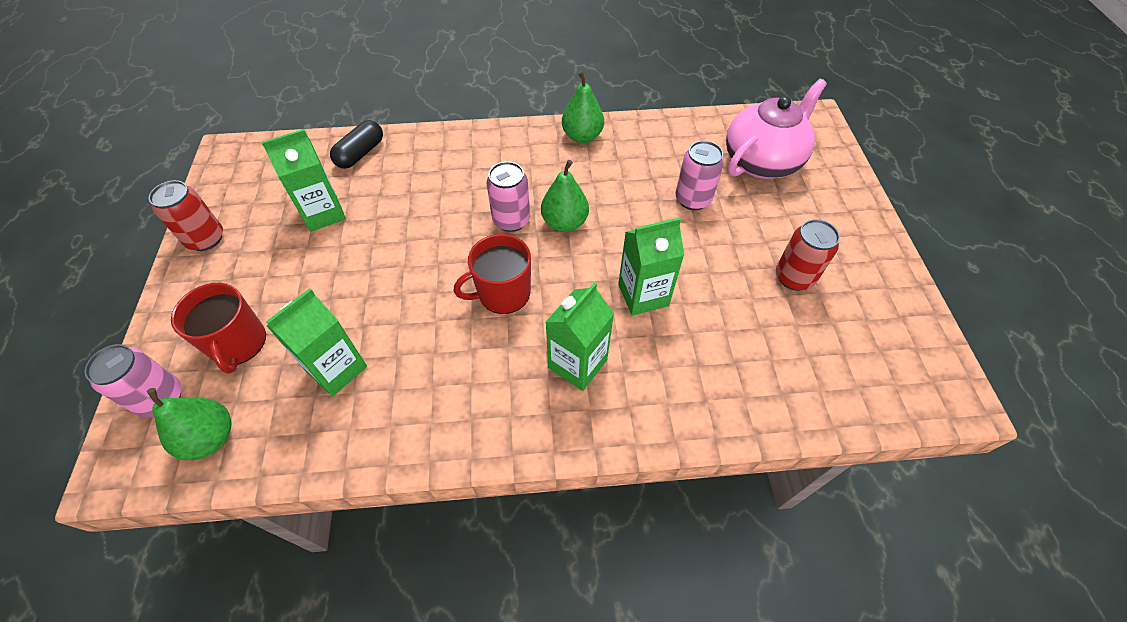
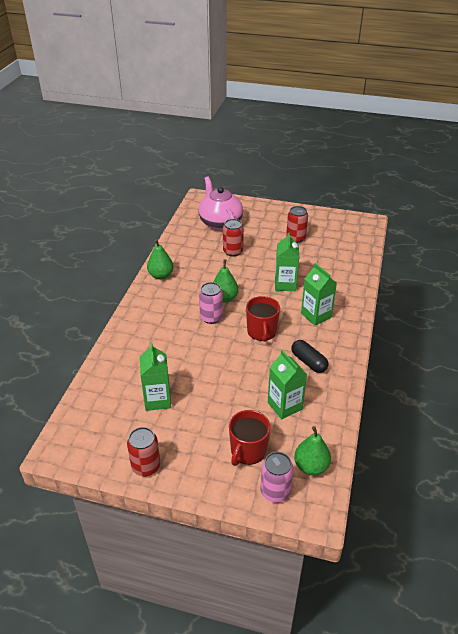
camera: 70 degrees left, 15 degrees down
(238, 343) = (248, 451): red mug -> red mug turned 120 degrees clockwise
(360, 153) = (110, 374): black capsule -> black capsule (308, 362)
(692, 199) = (233, 251): pink can -> red can

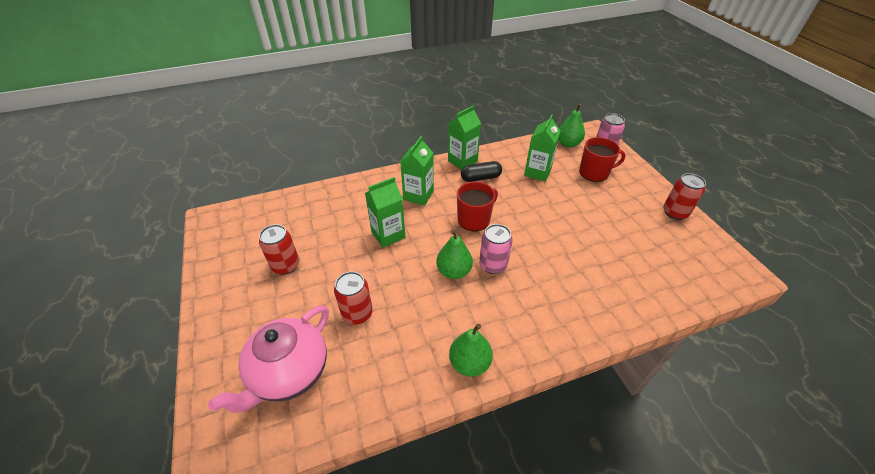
camera: 125 degrees left, 5 degrees up
(157, 399) = (623, 242): green carton -> green carton (462, 161)
(308, 362) = (480, 178): black capsule -> black capsule turned 60 degrees clockwise

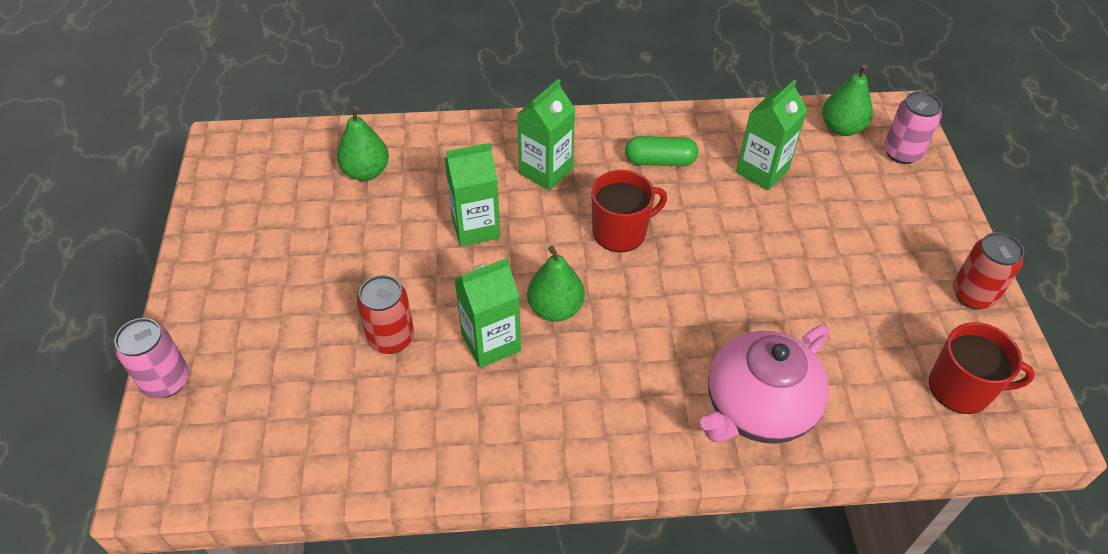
camera: 15 degrees right, 5 degrees up
(286, 265) = (311, 242): red can -> none
(289, 373) = (274, 398): pink teapot -> pink teapot (757, 408)
(462, 161) = (641, 125): green carton -> green carton (491, 343)
(469, 363) = (526, 449): green pear -> green pear (366, 172)
(480, 178) = (660, 161): black capsule -> green capsule
(493, 265) = (620, 313): pink can -> pink can (166, 381)
(594, 172) = (864, 192): red mug -> red mug (961, 388)

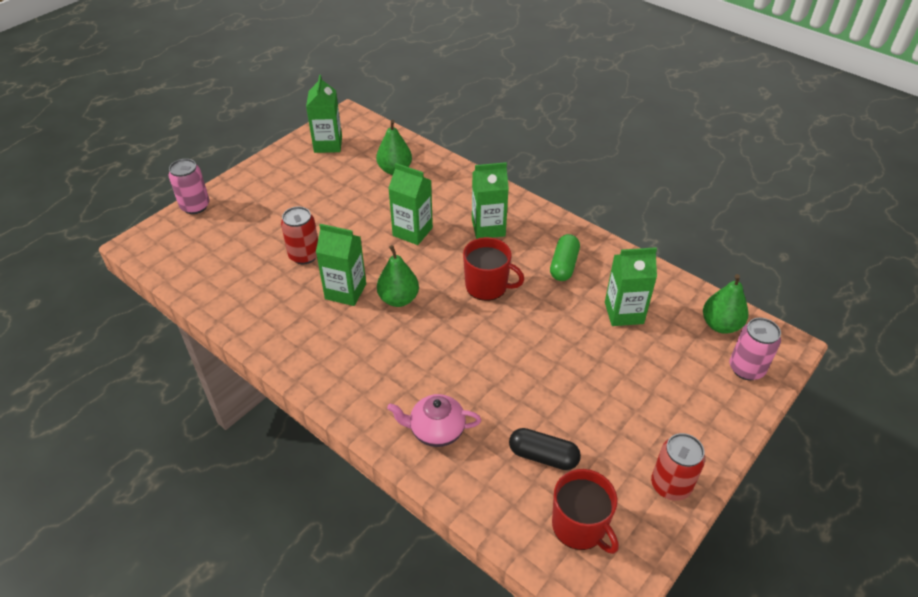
camera: 45 degrees right, 5 degrees down
(244, 192) = (328, 144): none -> green carton
(660, 161) = (563, 265): green capsule -> green capsule turned 60 degrees clockwise
(757, 408) = (436, 431): pink teapot -> pink teapot, size x0.61
(864, 353) = (543, 456): none -> black capsule

